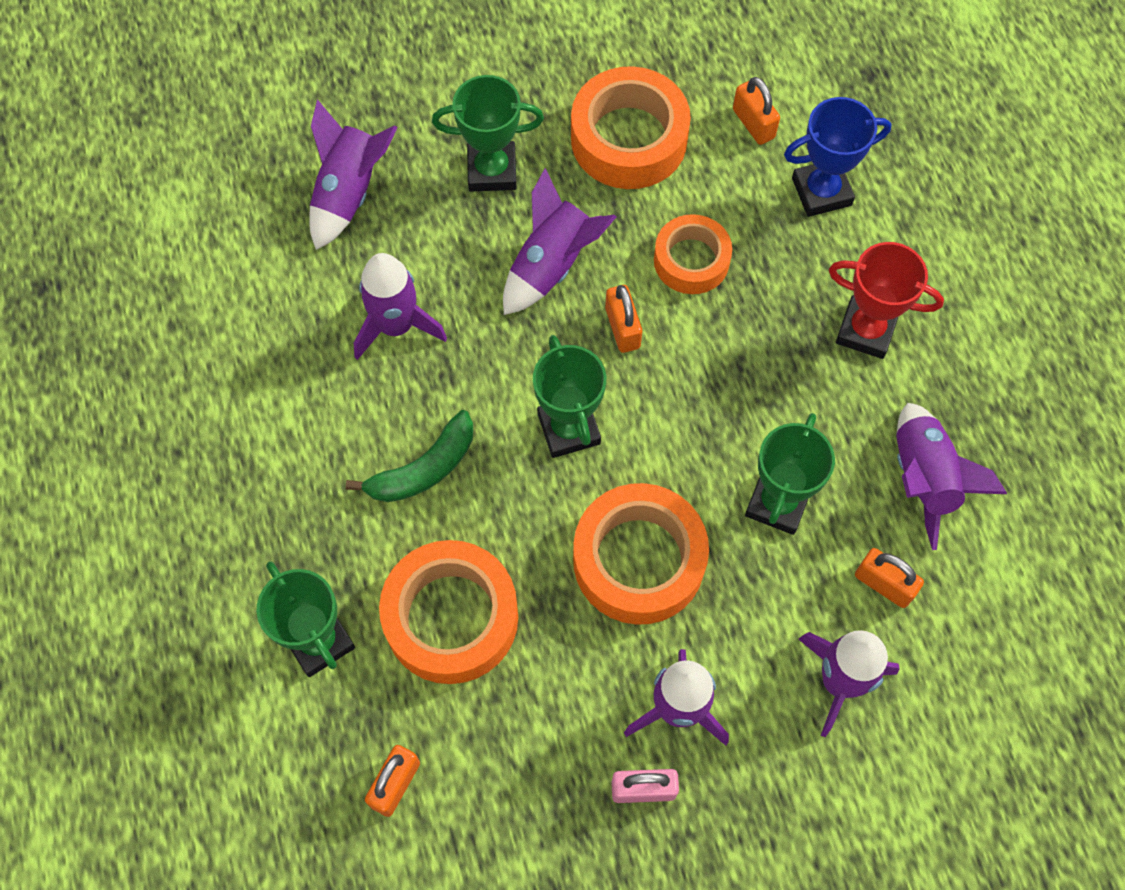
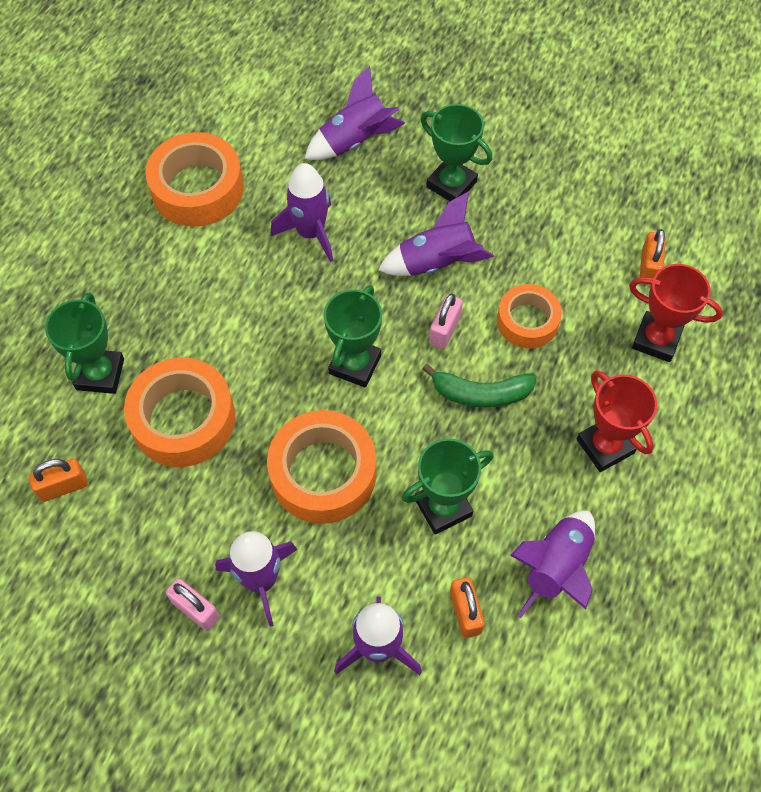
camera: 40 degrees right, 5 degrees down
(423, 469) = (249, 324): green banana -> green banana (481, 393)
(622, 328) = (444, 330): orange padlock -> pink padlock
(629, 139) = (556, 222): orange tape -> orange tape (197, 189)
(821, 192) = (656, 340): blue trophy -> red trophy

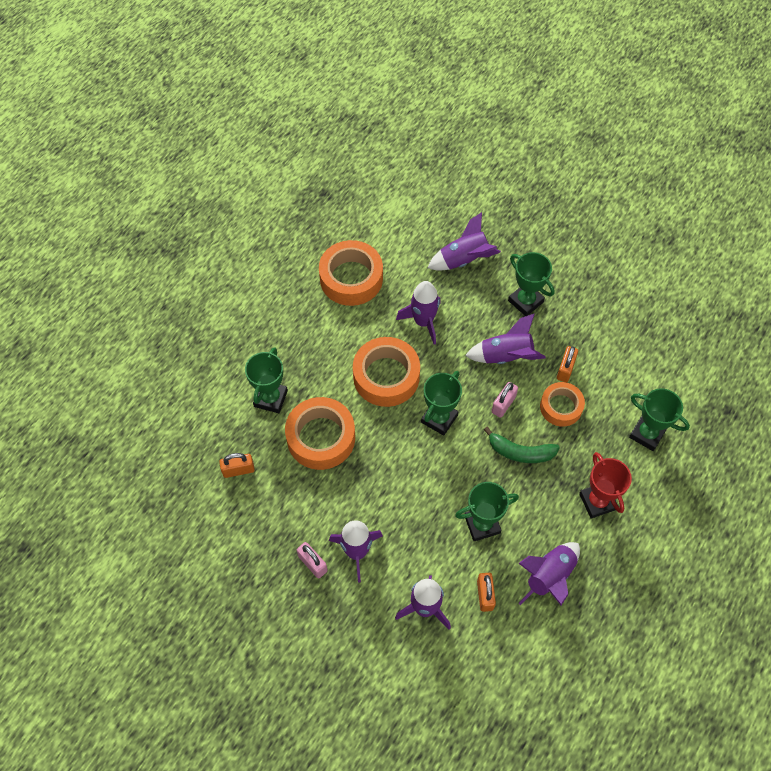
camera: 10 degrees right, 0 degrees up
(323, 473) = (407, 488): orange tape -> orange tape (386, 376)
(648, 267) = (652, 382): orange padlock -> orange padlock (565, 369)
(656, 340) = (647, 434): red trophy -> green trophy

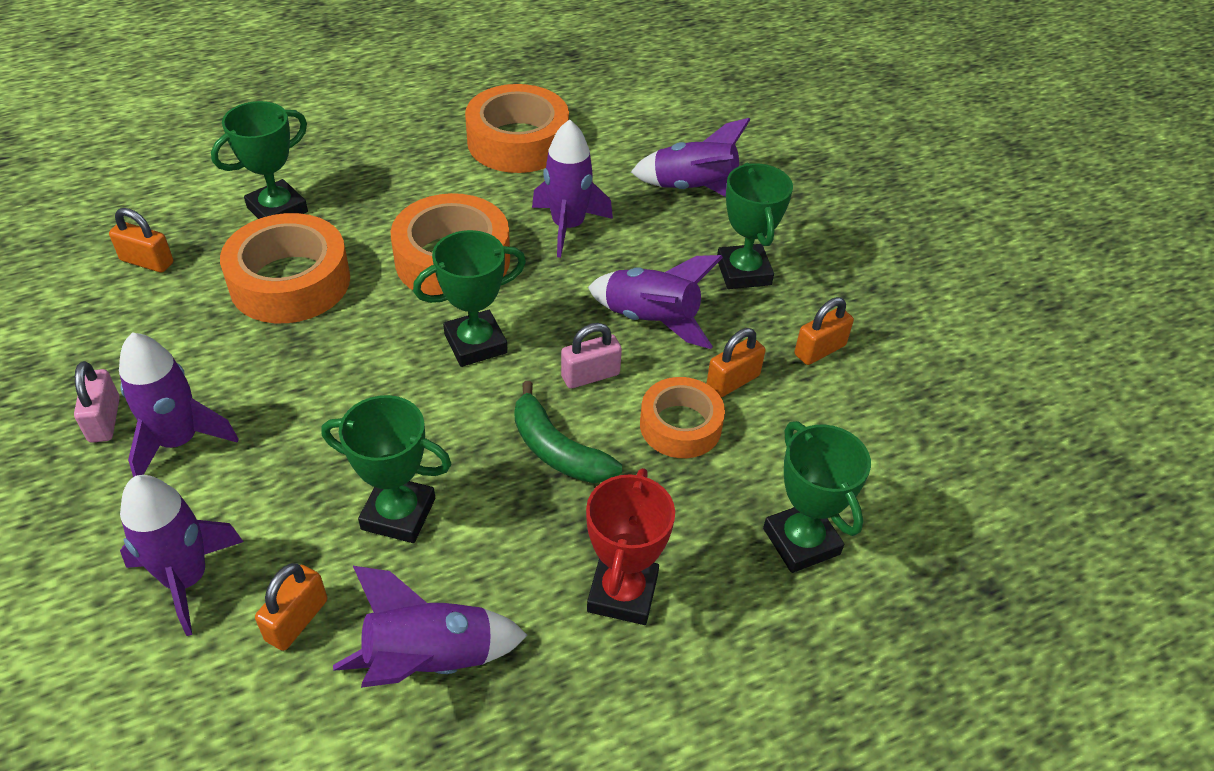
camera: 30 degrees right, 15 degrees down
(589, 328) = (820, 350): none -> orange padlock

